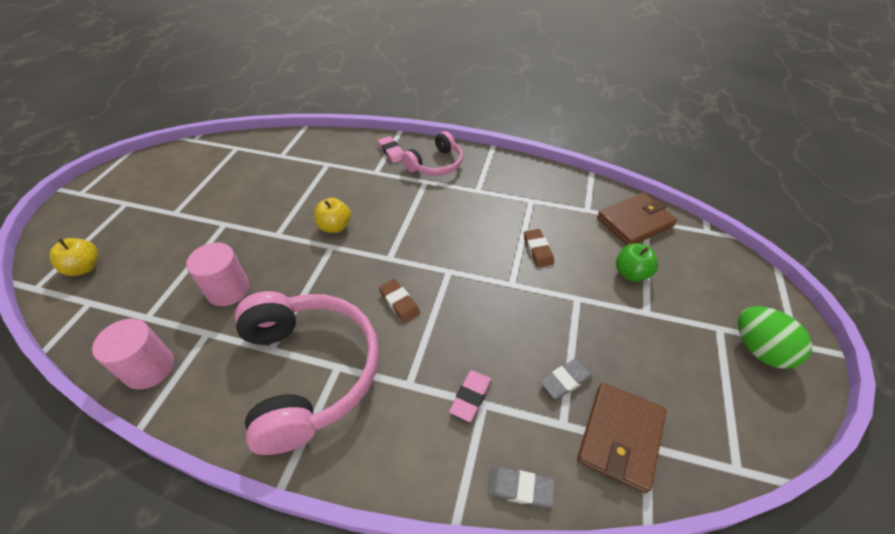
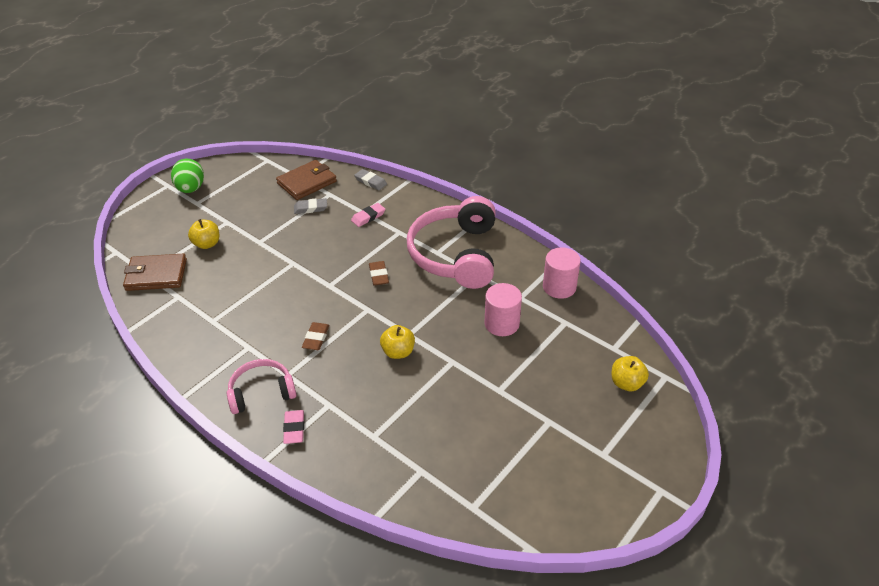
camera: 155 degrees left, 5 degrees down
(538, 250) = (252, 279): brown eraser -> brown eraser (316, 338)
(631, 273) = (207, 244): green apple -> yellow apple

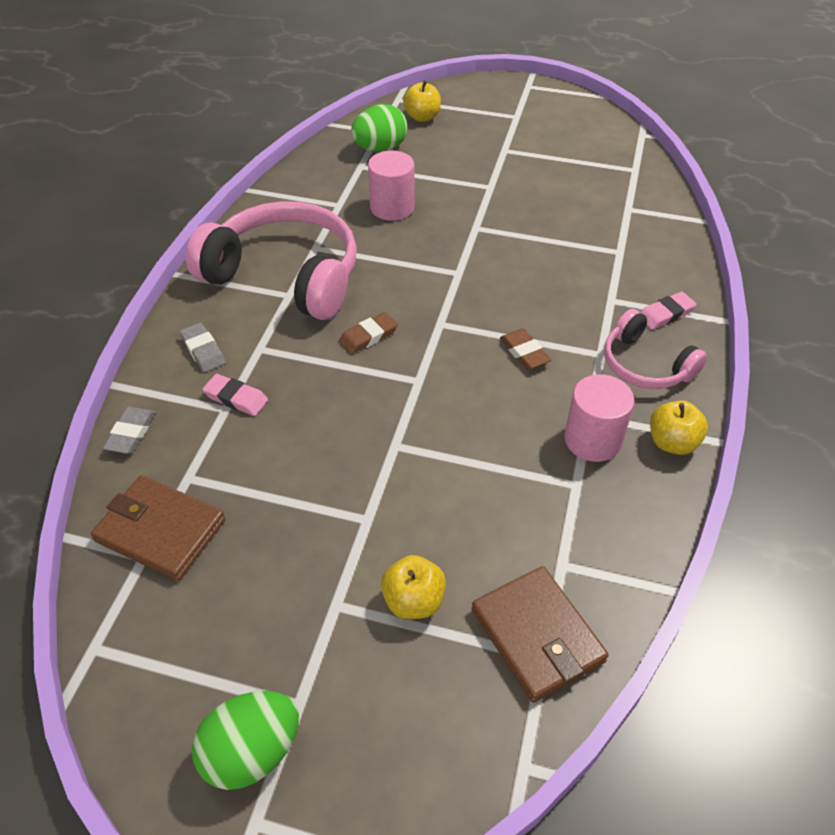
camera: 115 degrees left, 5 degrees up
(310, 208) = (241, 487): grey eraser -> grey eraser (203, 350)
(316, 338) = (524, 352): brown eraser -> brown eraser turned 75 degrees clockwise
(398, 352) = (493, 272): yellow apple -> yellow apple (672, 442)
(456, 254) = (285, 276): pink headphones -> pink headphones turned 135 degrees counterclockwise
(559, 287) = (304, 181): pink cylinder -> pink cylinder (592, 439)
(585, 340) = (380, 149): none -> green egg

